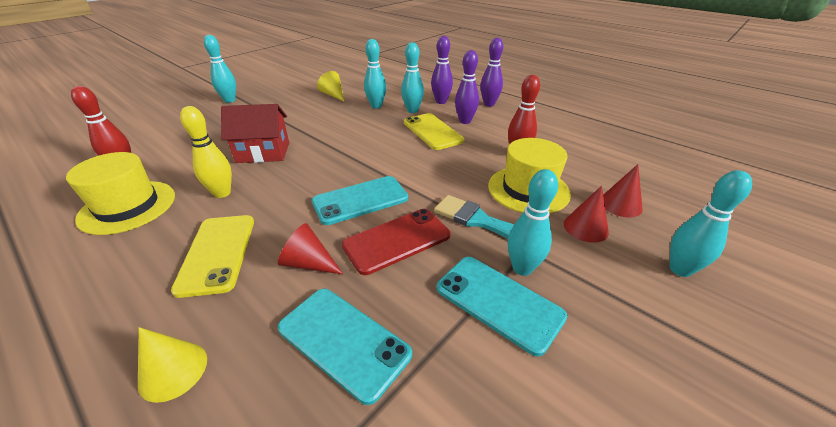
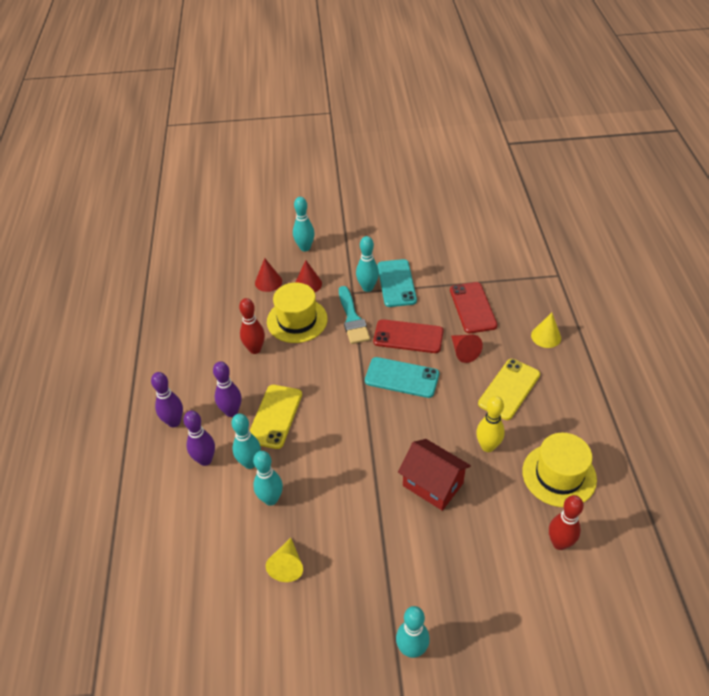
camera: 135 degrees left, 10 degrees up
(343, 341) = (472, 308): turquoise phone -> red phone

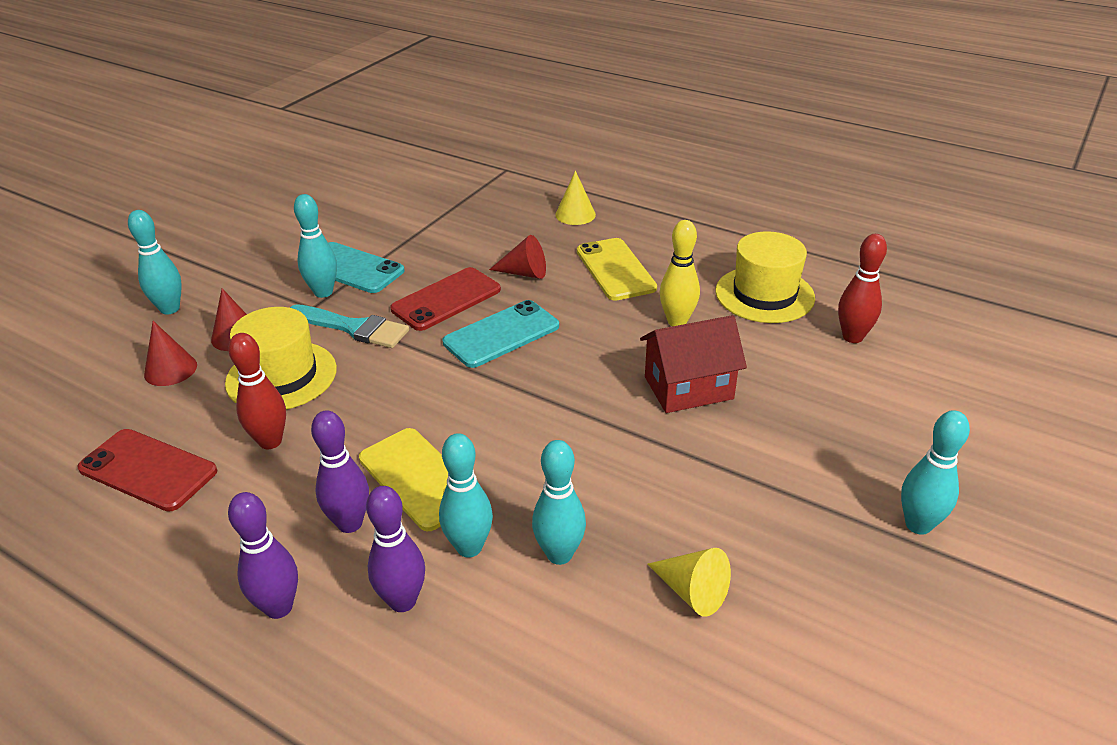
camera: 55 degrees left, 10 degrees down
(472, 308) = (470, 237): red phone -> red phone (148, 470)

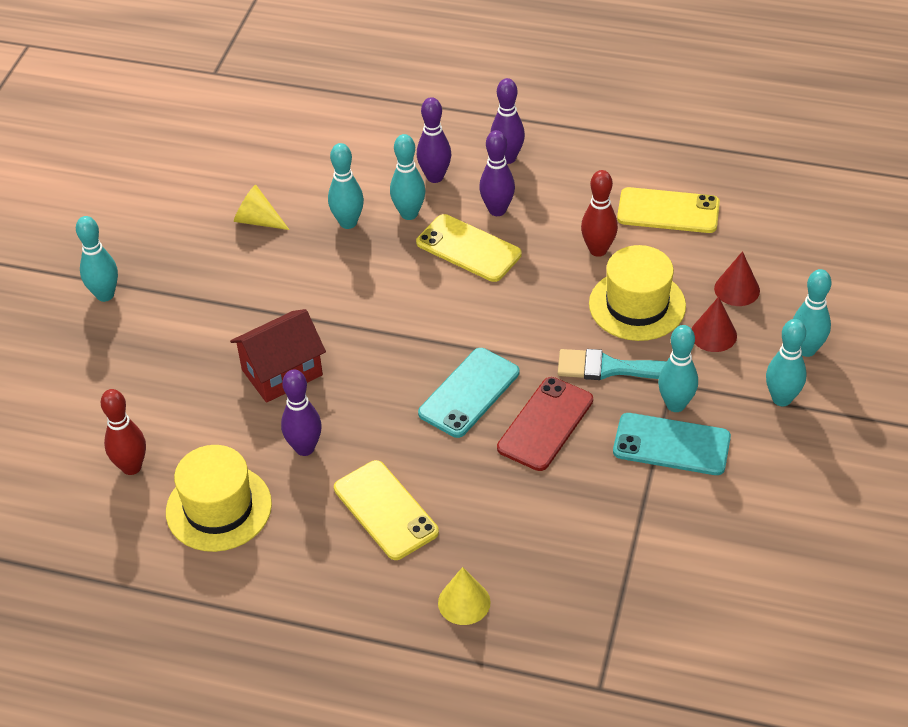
camera: 165 degrees right, 10 degrees up
(148, 470) = (668, 211): red phone -> yellow phone
(232, 280) = (781, 399): none -> turquoise bowling pin
(524, 273) = (483, 481): red cone -> none
(677, 321) = (304, 448): yellow bowling pin -> purple bowling pin

